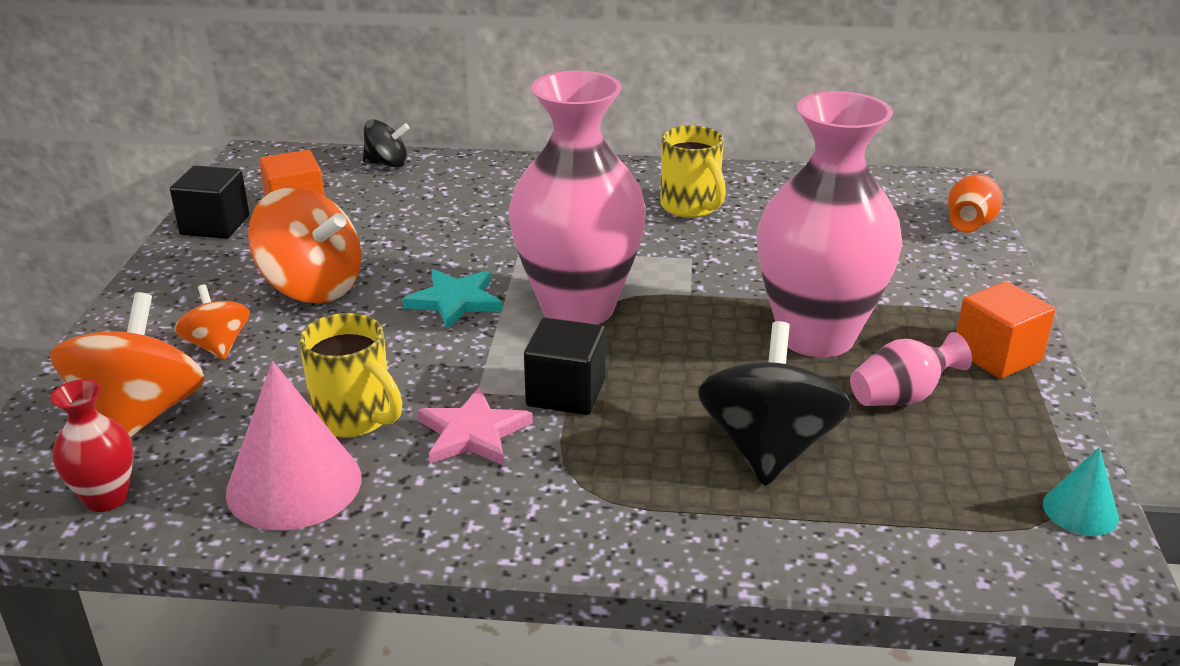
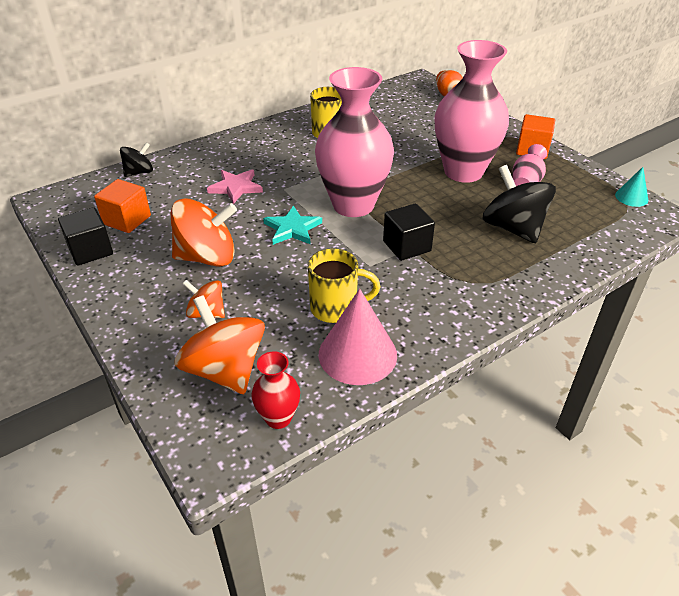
camera: 40 degrees left, 10 degrees up
(473, 433) = (397, 285): pink star -> pink star (236, 187)

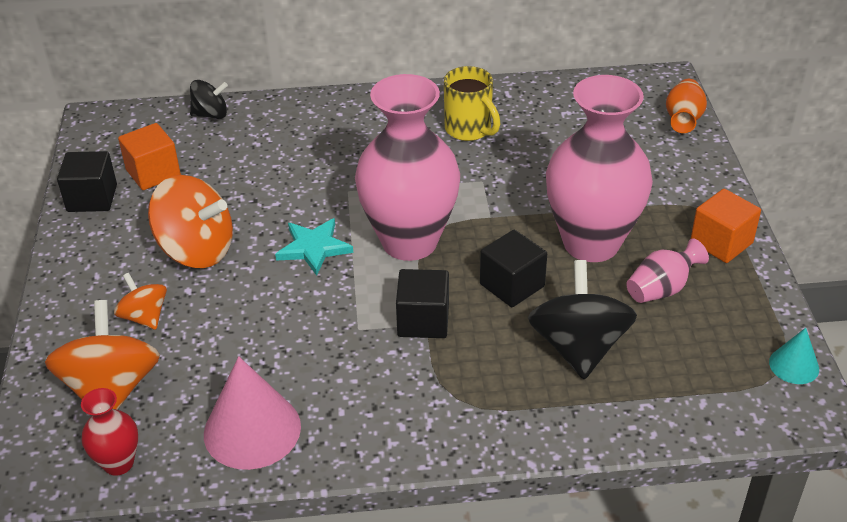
camera: 30 degrees right, 0 degrees up
(236, 187) = (296, 170): pink star -> none
(336, 308) = (276, 367): yellow mug -> none
(441, 208) = (512, 285): none -> black cube

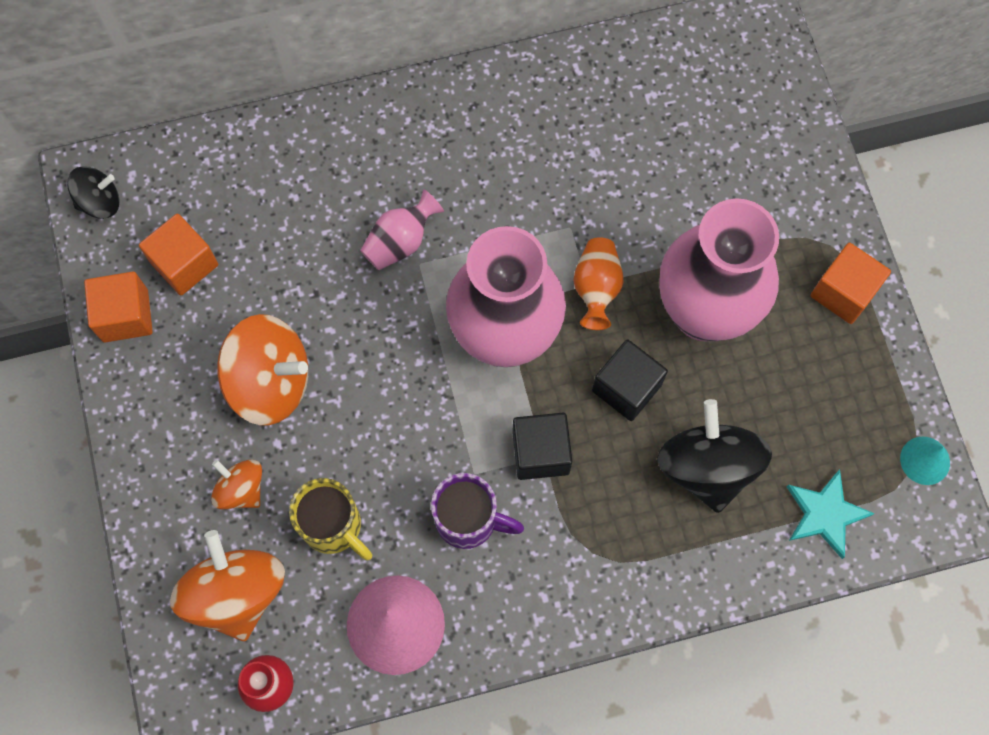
camera: 10 degrees left, 30 degrees up
(92, 198) = (125, 315): black cube -> orange cube
(211, 114) = (225, 152): black spinning top -> black spinning top (100, 202)
(314, 248) = (401, 361): turquoise star -> turquoise star (825, 514)
(344, 361) = (468, 520): none -> purple mug
(469, 130) = (541, 141): yellow mug -> yellow mug (333, 526)
(661, 289) = (785, 371): pink vase -> pink vase (400, 241)
(683, 119) = (789, 91): orange vase -> orange vase (596, 288)

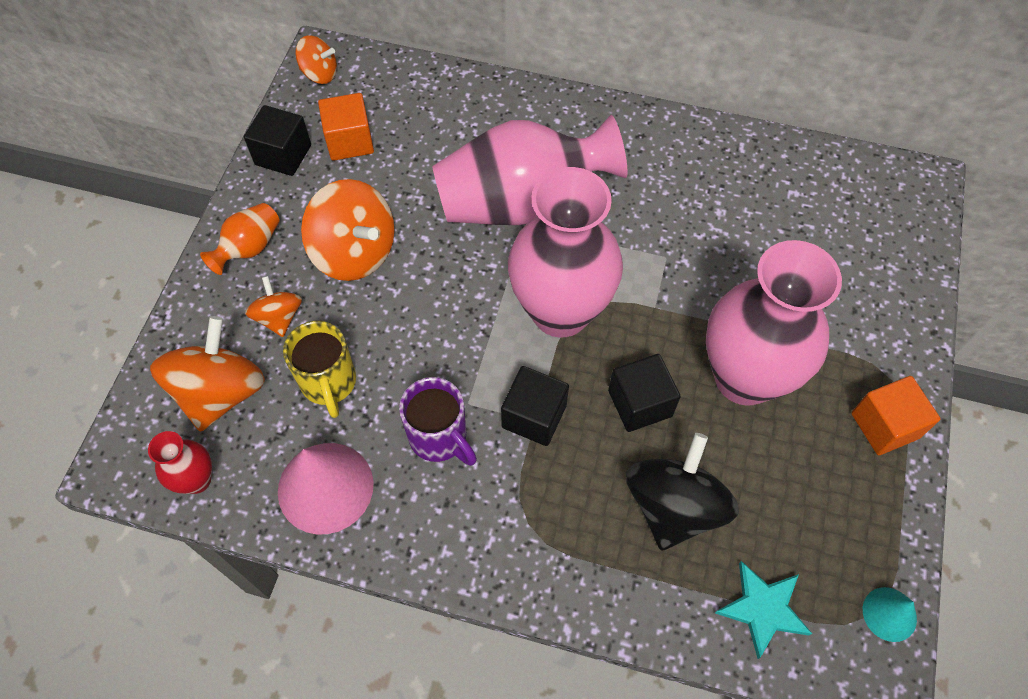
camera: 30 degrees right, 10 degrees down
(100, 202) = (320, 74): black spinning top -> orange spinning top
(125, 315) = (283, 155): orange cube -> black cube
(400, 241) = (521, 202): pink vase -> pink vase, size x2.25
(596, 288) = (660, 313): orange vase -> orange vase (249, 248)

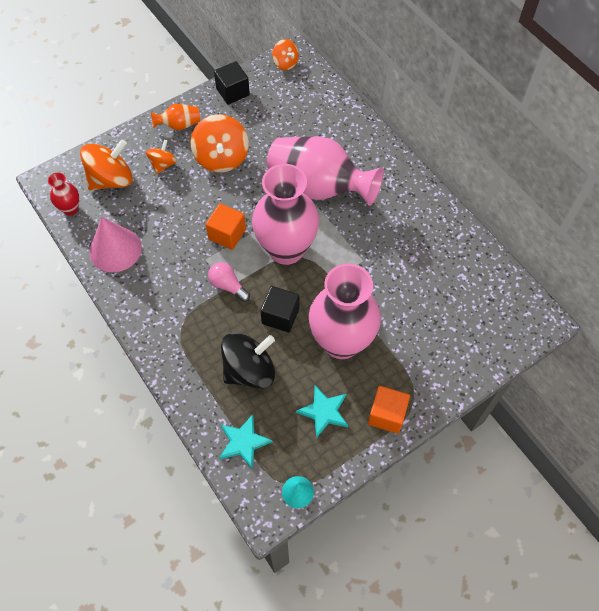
camera: 40 degrees right, 0 degrees up
(329, 383) = (157, 207): yellow mug -> none
(349, 141) = (268, 105): orange cube -> orange cube (227, 234)
(439, 437) = (179, 264): purple mug -> none
(534, 416) = (228, 286): black cube -> pink light bulb
(814, 483) = (324, 411): none -> turquoise star

